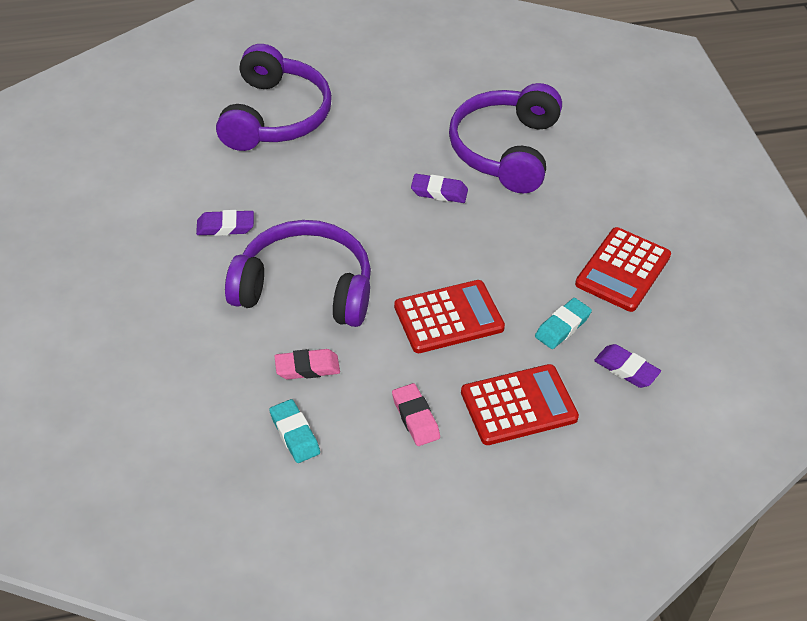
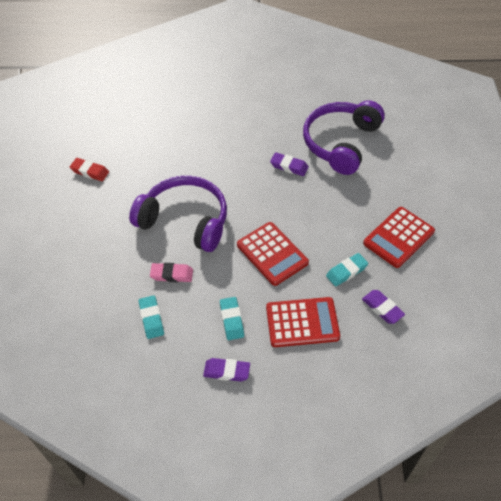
camera: 15 degrees right, 5 degrees up
(134, 236) = (90, 171): none -> red eraser
(225, 227) = (147, 172): purple eraser -> purple eraser (226, 371)
(275, 116) = (198, 102): purple headphones -> none
(415, 418) = (232, 320): pink eraser -> turquoise eraser
(448, 317) = (272, 254): red calculator -> red calculator turned 60 degrees clockwise

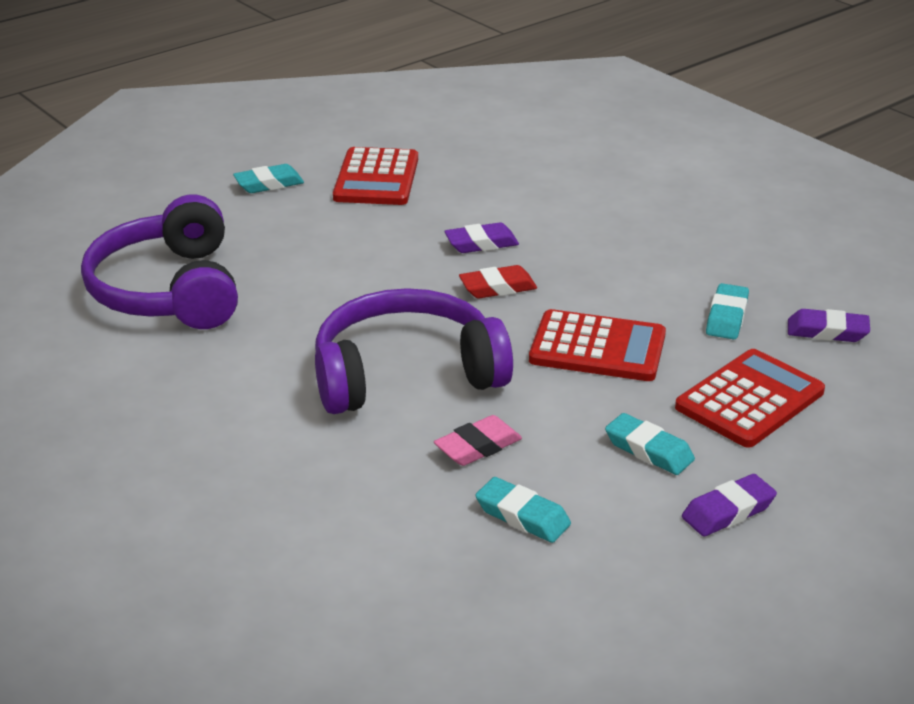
camera: 40 degrees left, 20 degrees down
(90, 171) = (140, 391): red eraser -> red eraser (497, 287)
(240, 84) = (269, 184): none -> turquoise eraser
(340, 143) = (519, 189): purple headphones -> purple headphones (168, 290)
(398, 237) = (740, 252): red calculator -> red calculator (376, 178)

